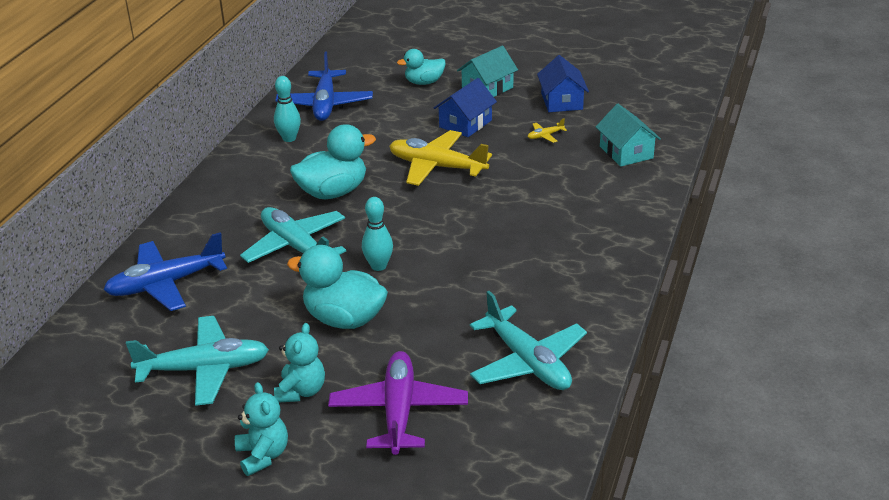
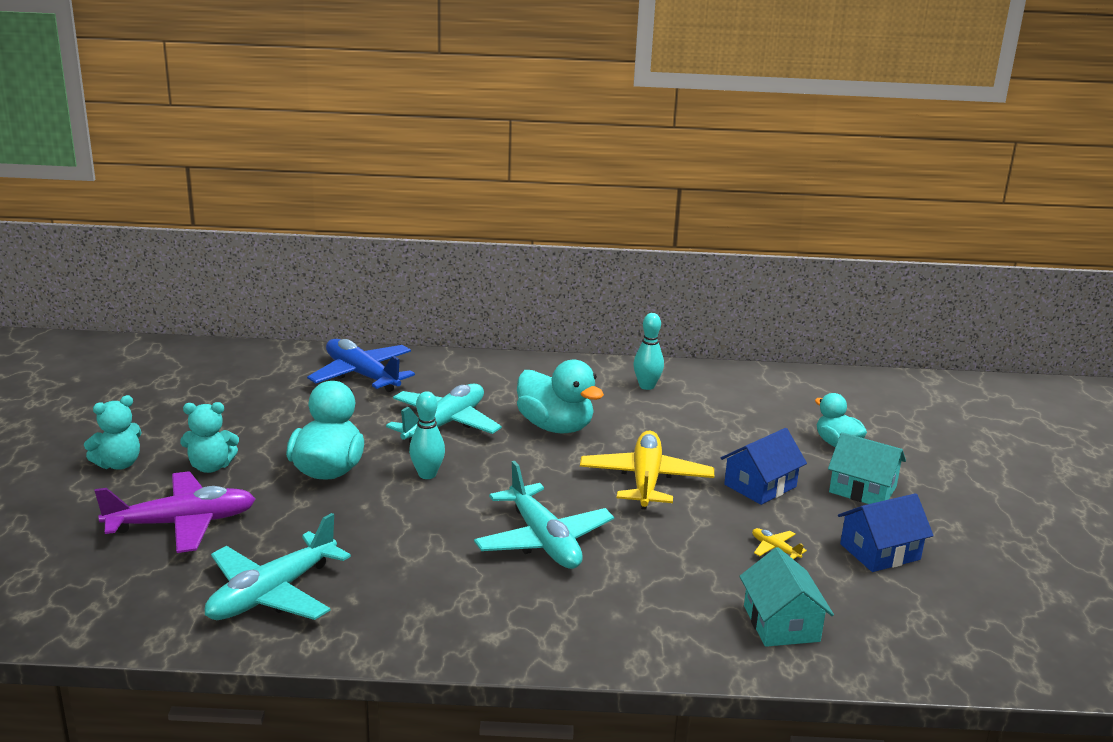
camera: 70 degrees right, 10 degrees down
(204, 369) = (239, 416): turquoise plane -> turquoise plane (543, 540)
(325, 104) = (733, 393): blue plane -> none
(465, 123) = (760, 485): blue house -> blue house turned 60 degrees counterclockwise
(626, 152) = (781, 623): turquoise house -> turquoise house turned 60 degrees counterclockwise

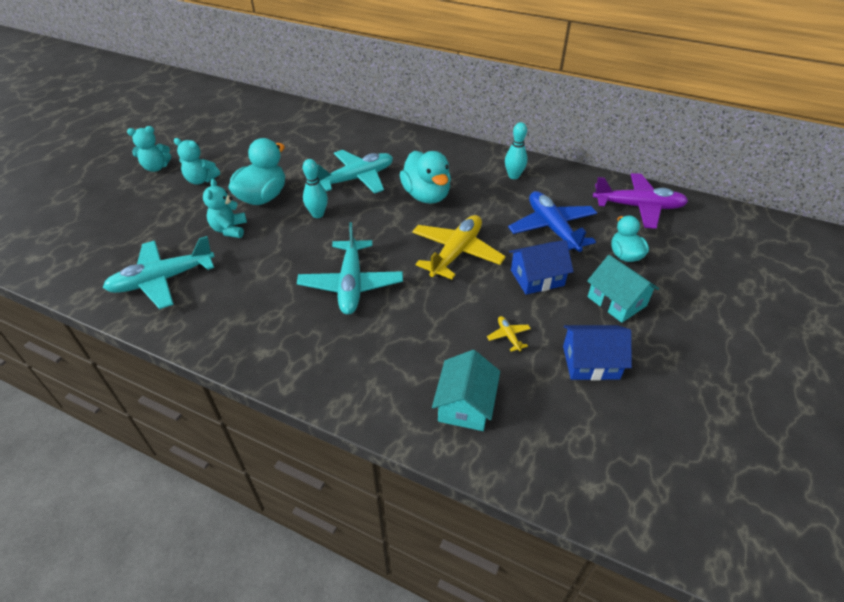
camera: 25 degrees right, 20 degrees up
(182, 523) = (155, 216): purple plane -> purple plane (638, 207)
(315, 516) = (229, 229): none -> turquoise teddy bear
(362, 375) = (335, 132): blue plane -> blue plane (552, 228)

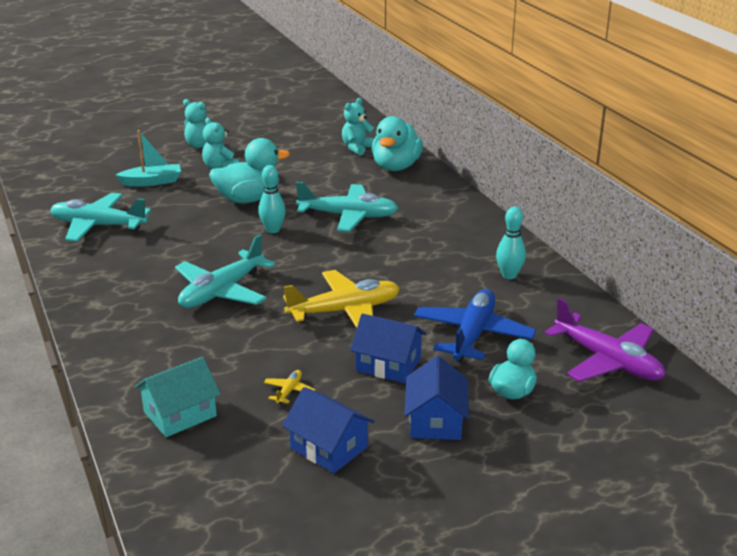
camera: 40 degrees right, 15 degrees down
(157, 217) = (152, 182): none -> turquoise boat
(229, 229) = (190, 212): turquoise teddy bear -> turquoise teddy bear (357, 148)
(426, 196) = (391, 255): turquoise duck -> turquoise duck (396, 167)
(616, 301) = (435, 421): turquoise house -> blue house

